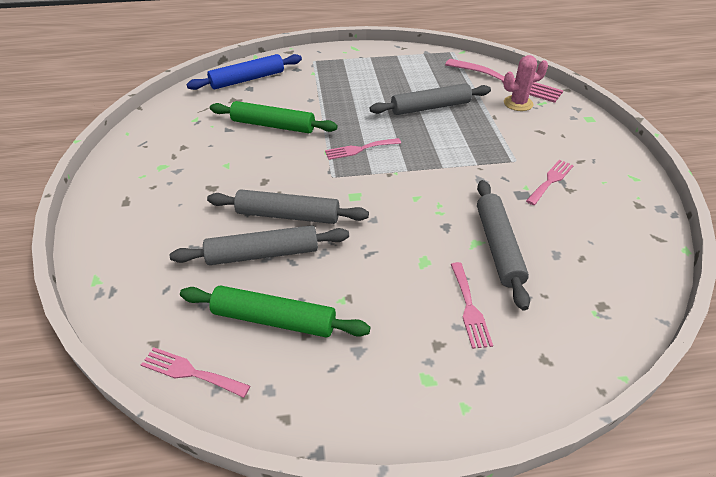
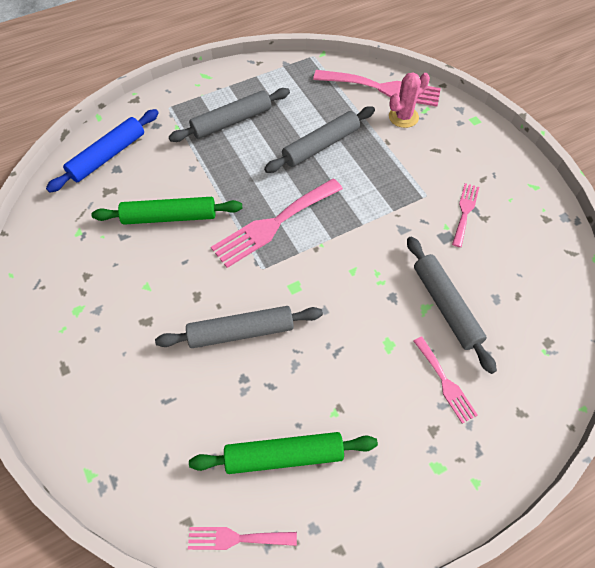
camera: 20 degrees left, 15 degrees up
(263, 253) = (238, 386): grey rolling pin -> grey rolling pin (231, 121)
(359, 149) = (273, 224): pink fork -> pink fork, size x1.83

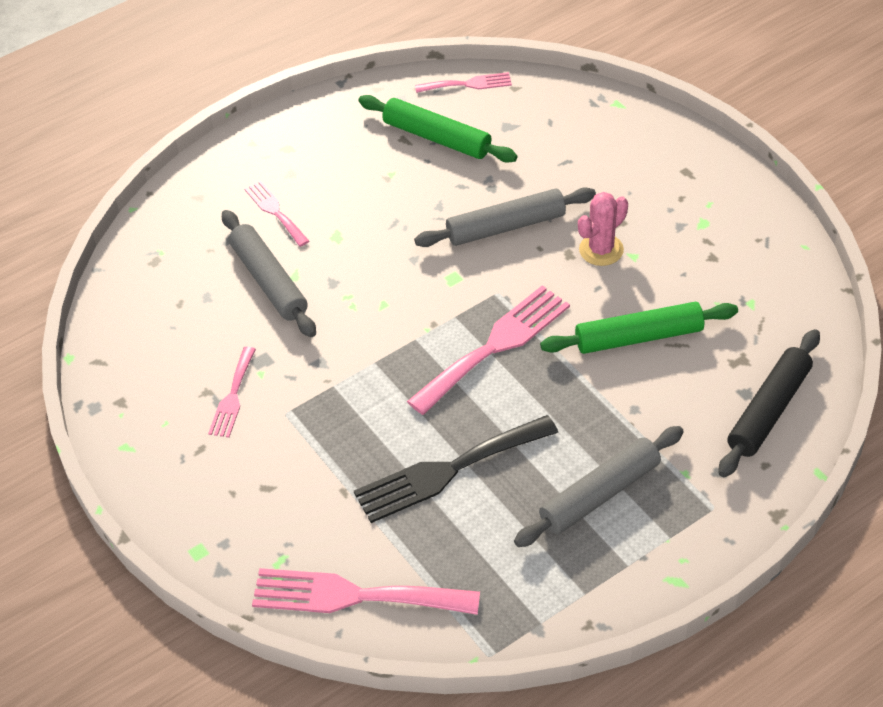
camera: 175 degrees right, 10 degrees down
(108, 156) = (768, 410): blue rolling pin -> black rolling pin
(284, 455) = (436, 138): green rolling pin -> green rolling pin turned 45 degrees clockwise
(321, 145) = (448, 471): grey rolling pin -> black fork
(403, 117) = (317, 541): pink cactus -> pink cactus (601, 250)

